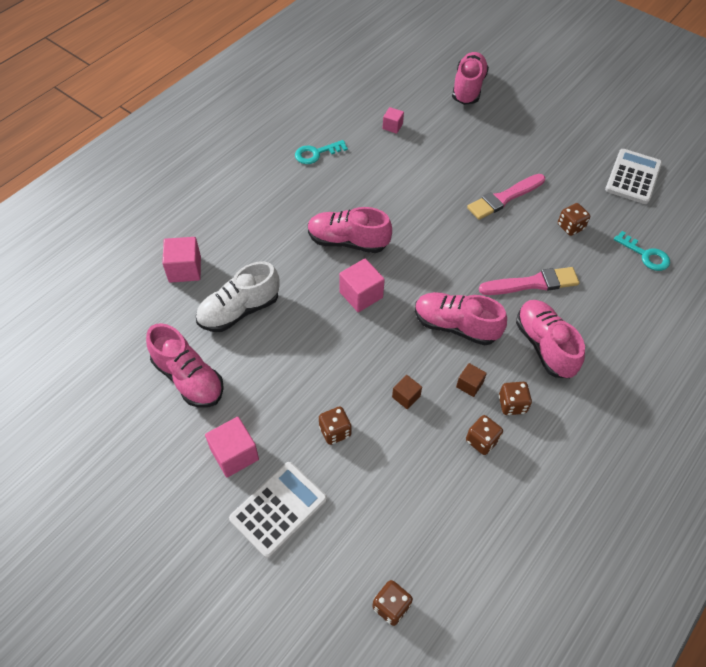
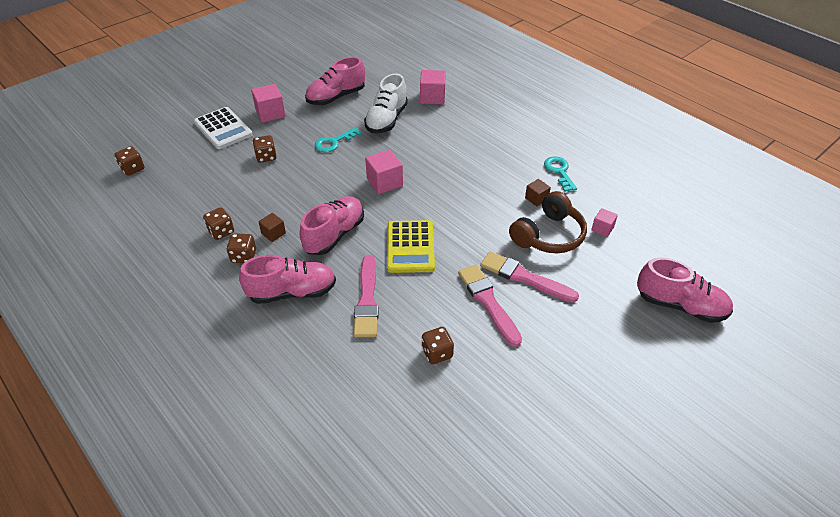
camera: 100 degrees right, 10 degrees down
(239, 310) = (386, 120): white shoe -> white shoe turned 135 degrees counterclockwise
(348, 241) = (445, 181): pink shoe -> none
(406, 397) = (278, 195): brown cube -> brown cube (536, 198)
(410, 161) = (548, 235): none -> brown headphones
(454, 259) = (410, 247): none -> yellow calculator
(468, 176) = (524, 277): none -> pink brush
(633, 177) = (515, 449): white calculator -> none
(645, 254) = (381, 418): turquoise key -> turquoise key (334, 142)

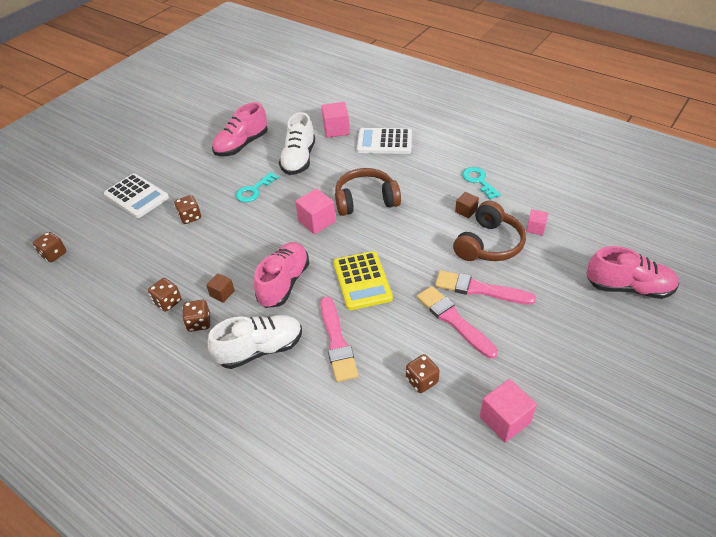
camera: 10 degrees left, 0 degrees up
(270, 113) = (180, 172): pink cube -> pink cube (505, 419)
(292, 292) = (260, 349): pink shoe -> white shoe
(439, 171) = (365, 200): none -> brown headphones
(476, 117) = (384, 142): none -> white calculator

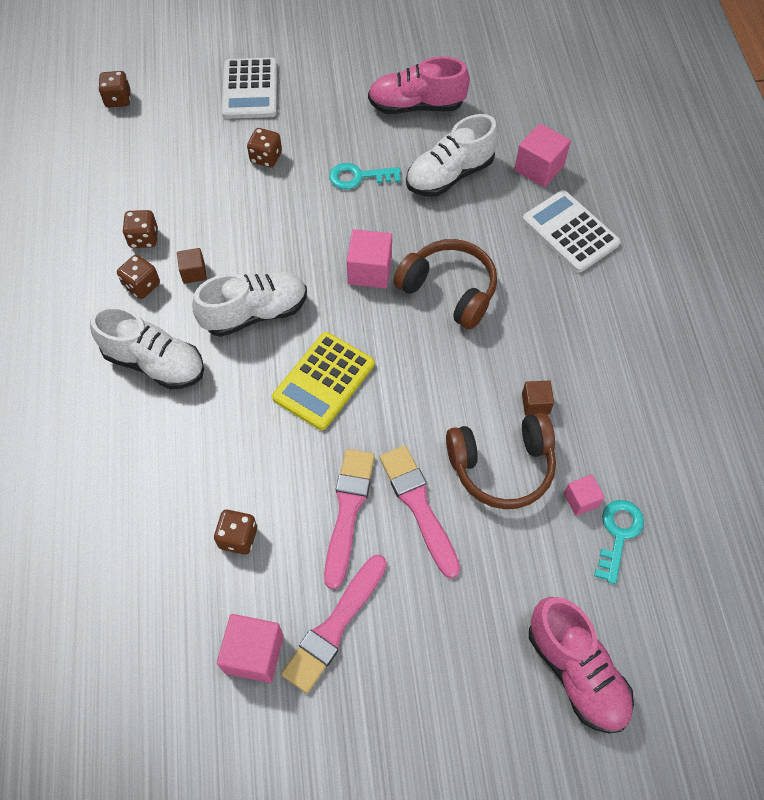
camera: 45 degrees right, 15 degrees up
(284, 283) = (255, 313): pink shoe -> white shoe
(337, 342) = (221, 422): pink brush -> pink brush (334, 626)
(479, 181) = (604, 381): turquoise key -> turquoise key (618, 534)

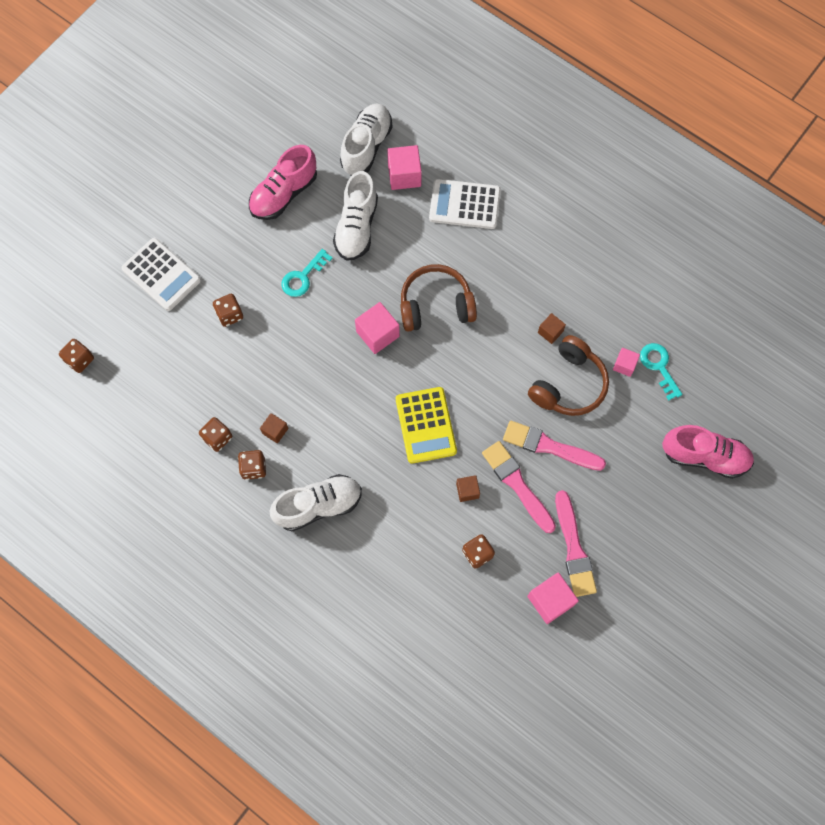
camera: 45 degrees left, 10 degrees up
(255, 313) = (341, 422): white shoe -> white shoe (366, 146)
(295, 472) = (467, 491): none -> brown cube

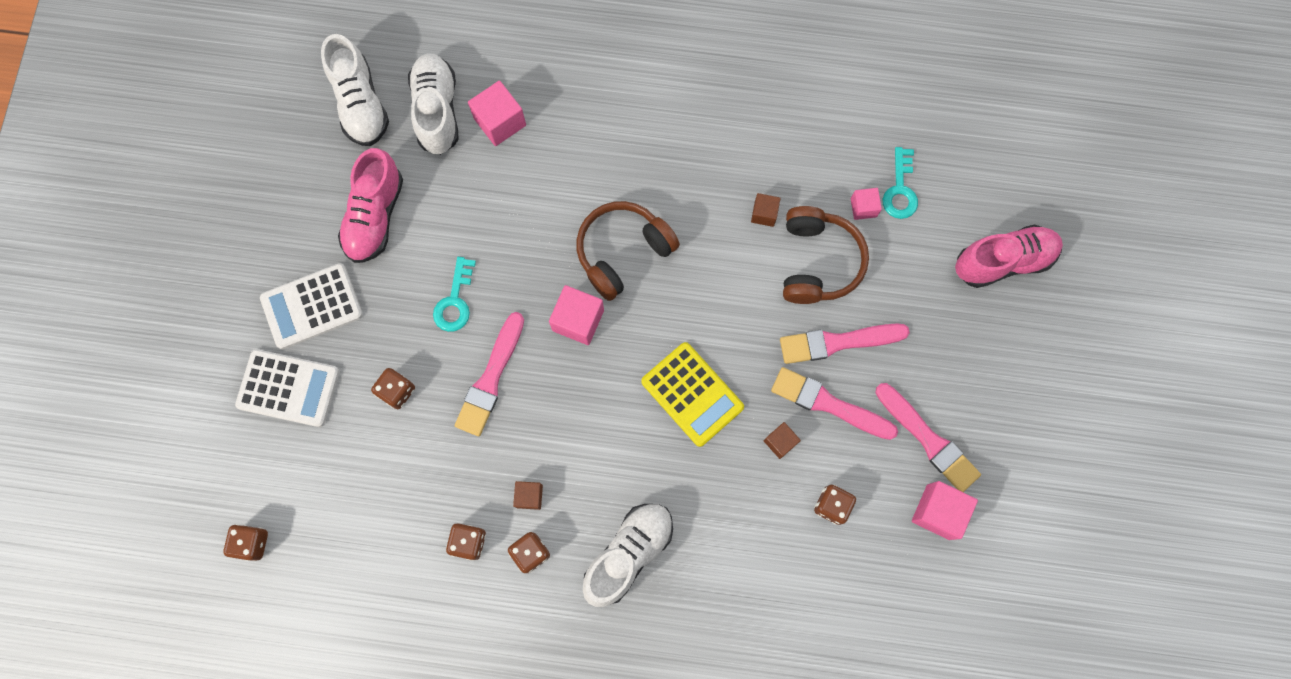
camera: 30 degrees left, 5 degrees up
(296, 340) = (490, 379): none -> pink brush
(356, 227) = (481, 210): white shoe -> white shoe (360, 104)
(464, 205) = (587, 120): white calculator -> white calculator (312, 306)
(659, 367) = (900, 189): turquoise key -> turquoise key turned 120 degrees counterclockwise

